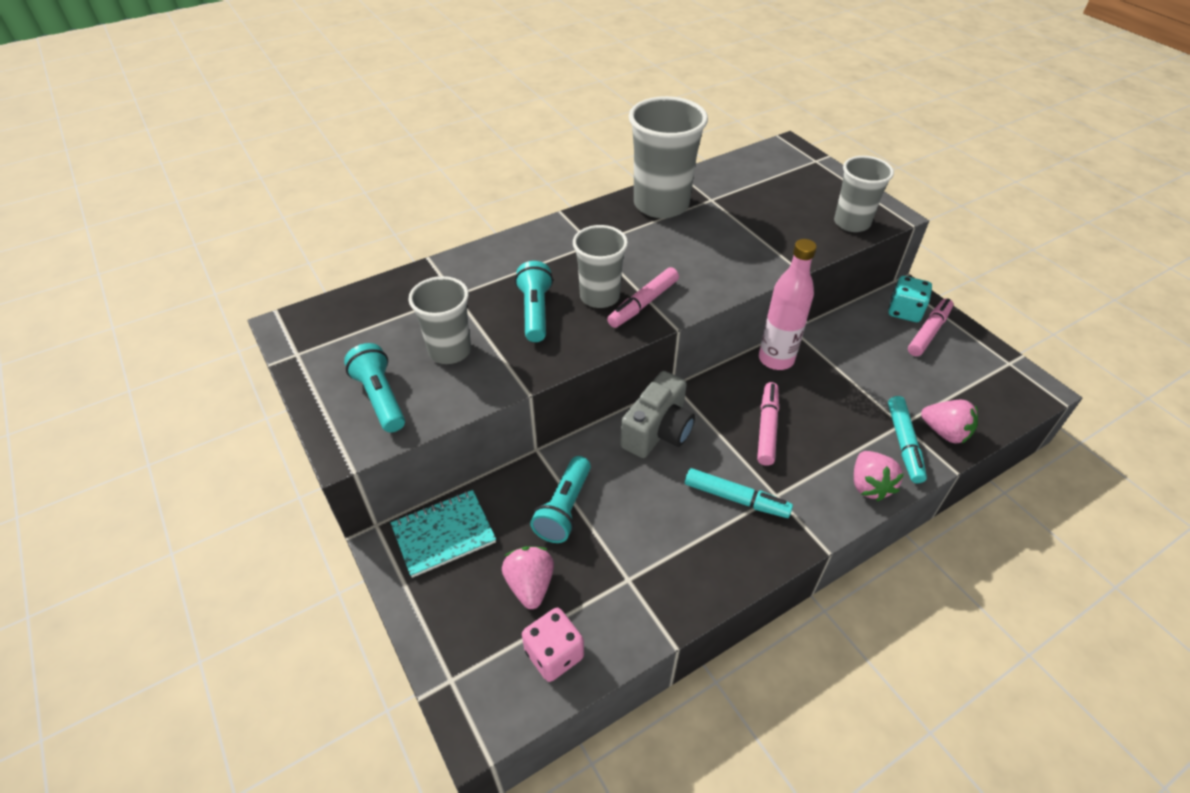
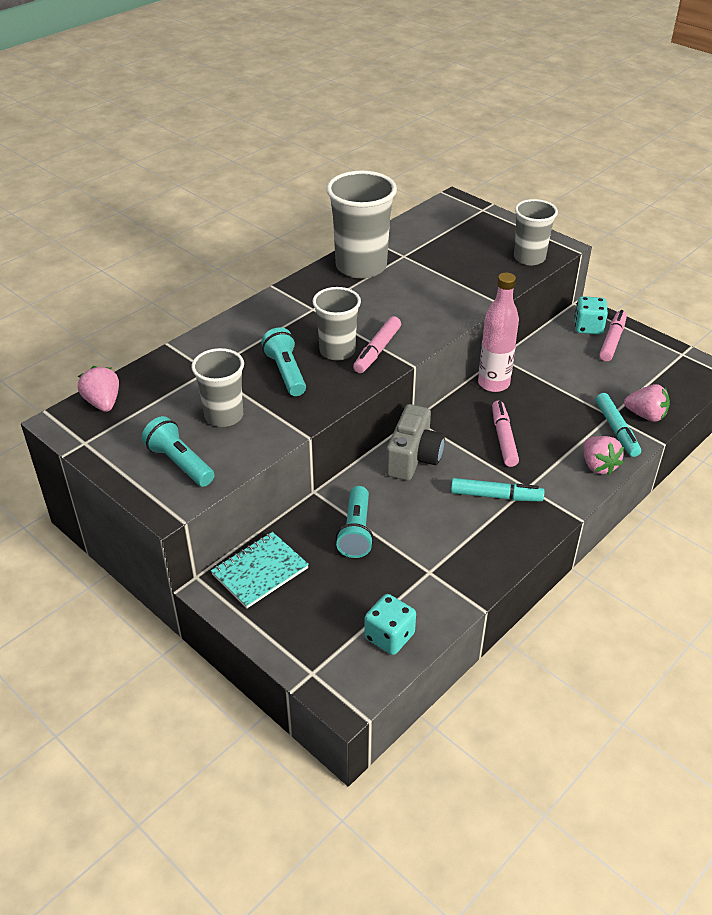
camera: 15 degrees left, 5 degrees down
(530, 585) = (350, 592): pink strawberry -> pink strawberry (103, 403)
(554, 654) = (389, 636): pink dice -> turquoise dice

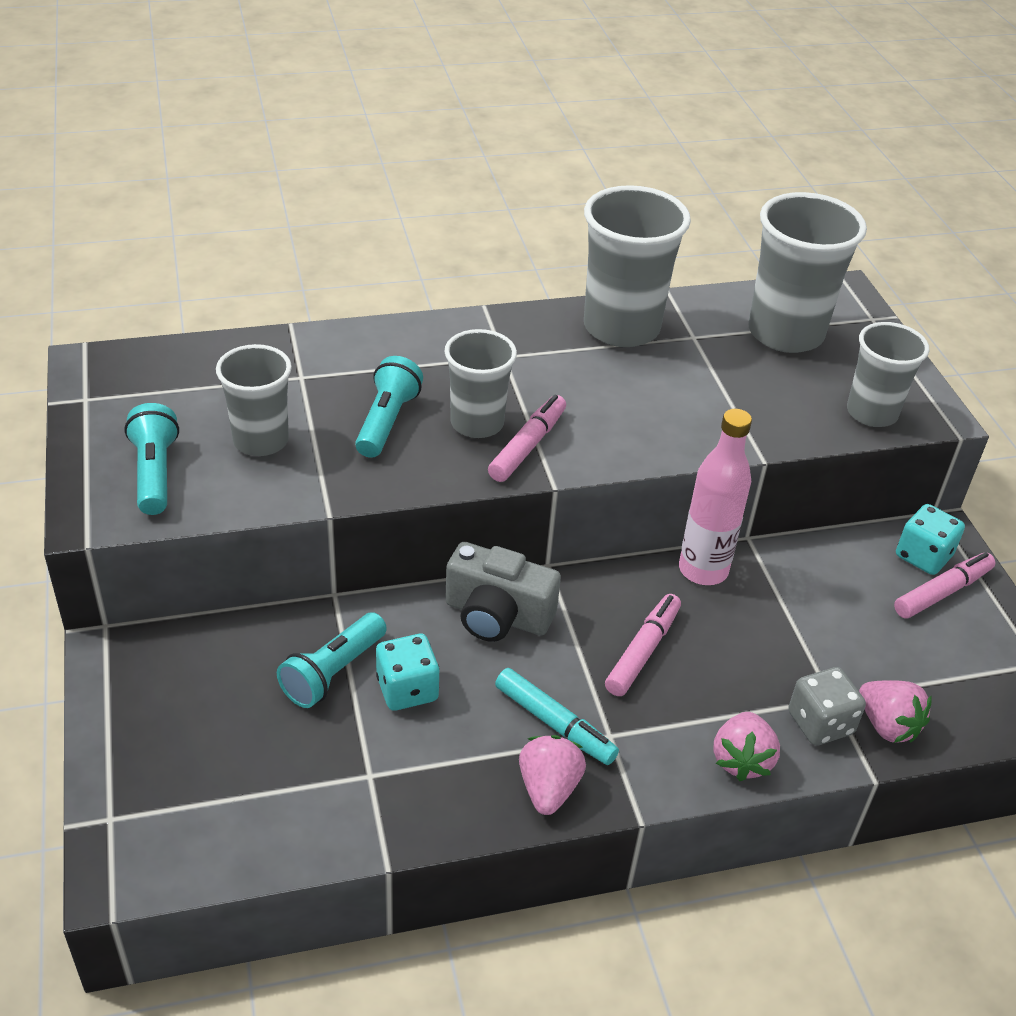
camera: 30 degrees right, 0 degrees up
(103, 403) = (151, 362): pink strawberry -> pink strawberry (548, 788)
(260, 571) = (177, 659): turquoise notebook -> none
(377, 350) = (527, 446): pink marker -> pink marker turned 150 degrees clockwise
(389, 636) = (239, 829): turquoise dice -> turquoise dice (407, 689)
(413, 458) = (497, 615): grey camera -> grey camera turned 60 degrees clockwise
(448, 234) = (785, 333): none -> grey cup
(616, 430) = (820, 723): turquoise marker -> grey dice

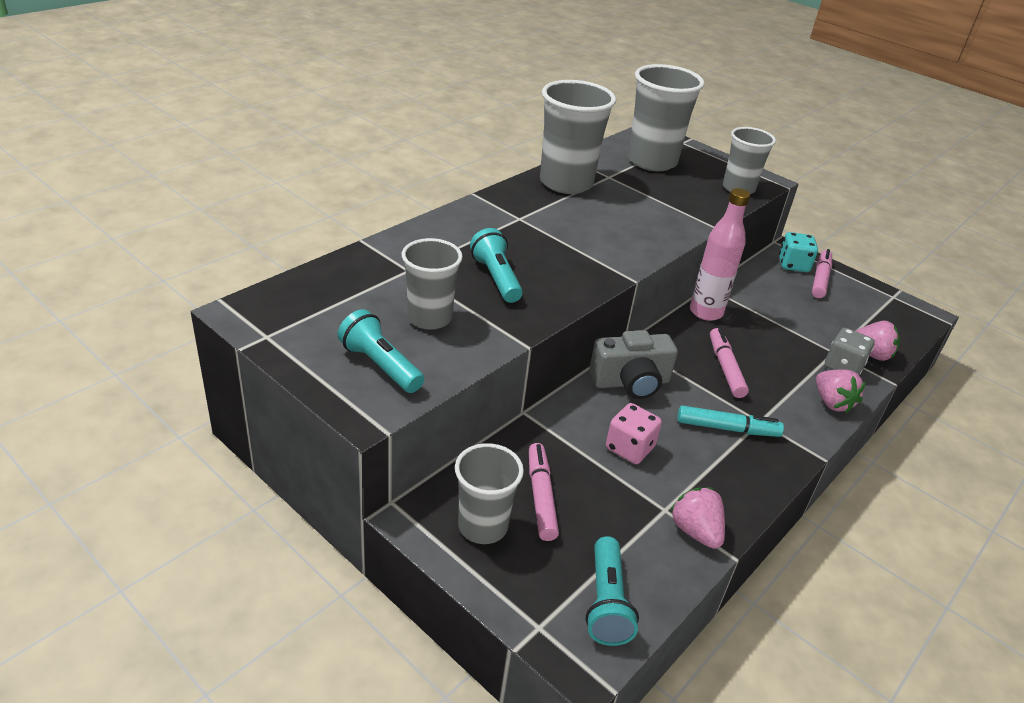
camera: 35 degrees left, 5 degrees down
(333, 672) = (576, 459): turquoise flashlight -> turquoise flashlight (606, 602)
(407, 689) = (629, 448): turquoise dice -> pink dice
(477, 423) = (550, 261): grey cup -> grey cup (483, 526)
(527, 446) = (594, 263): pink marker -> pink marker (541, 496)
(548, 788) = (764, 465): pink strawberry -> pink strawberry (695, 531)

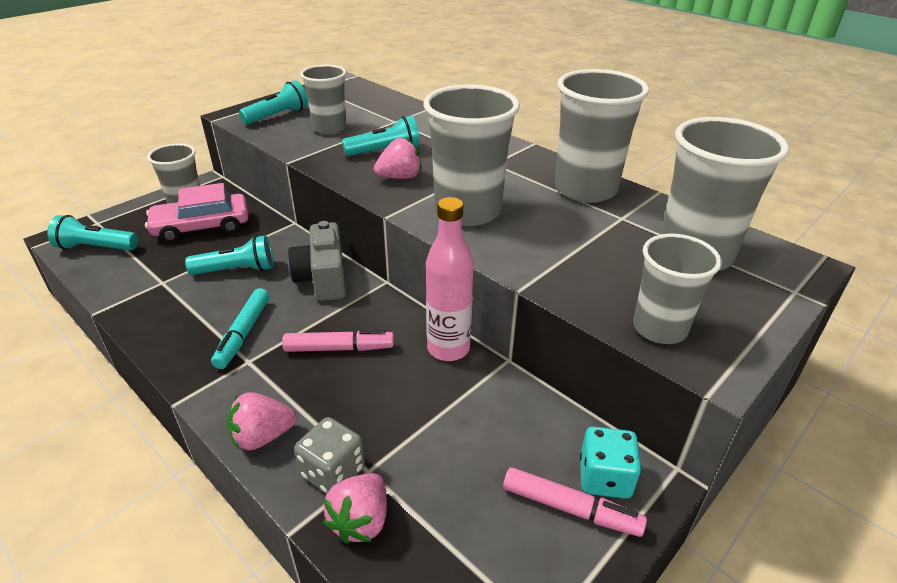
camera: 95 degrees right, 0 degrees up
(541, 496) = (202, 227): pink marker -> pink car
(616, 239) = (467, 211): none -> grey cup
(629, 448) = (237, 270): pink dice -> turquoise flashlight
(695, 531) = (131, 295): pink strawberry -> pink strawberry (400, 177)

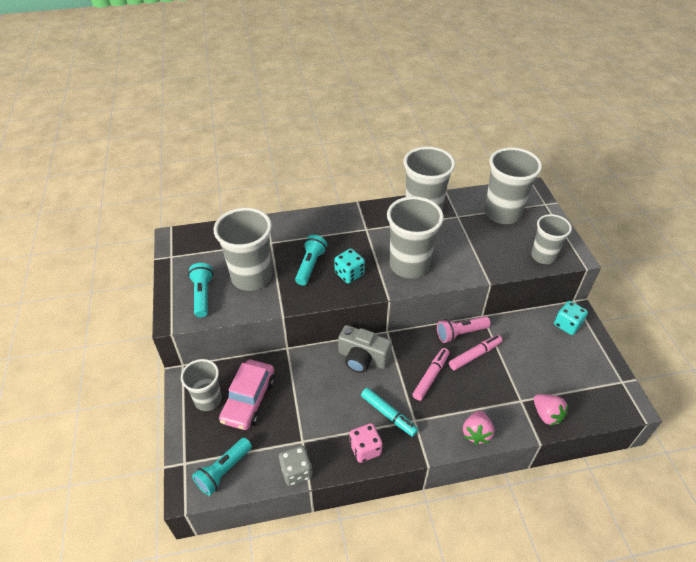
camera: 55 degrees left, 10 degrees up
(174, 334) = (365, 449): none -> pink dice
(237, 270) = (320, 397): turquoise flashlight -> none
(329, 129) = (251, 277): grey cup -> grey cup, size x1.59
(333, 472) = (514, 414): grey dice -> grey dice (296, 471)
(400, 177) = (349, 274): pink strawberry -> turquoise dice
(448, 349) = (460, 333): pink bottle -> pink flashlight
(570, 508) = (576, 344): pink marker -> pink marker (475, 355)

